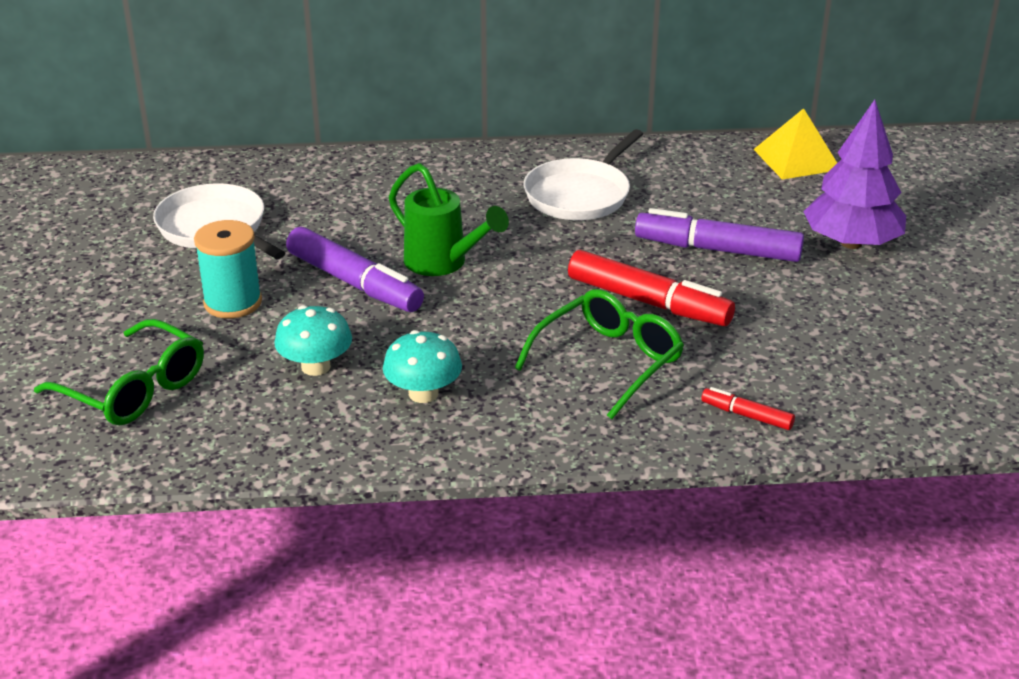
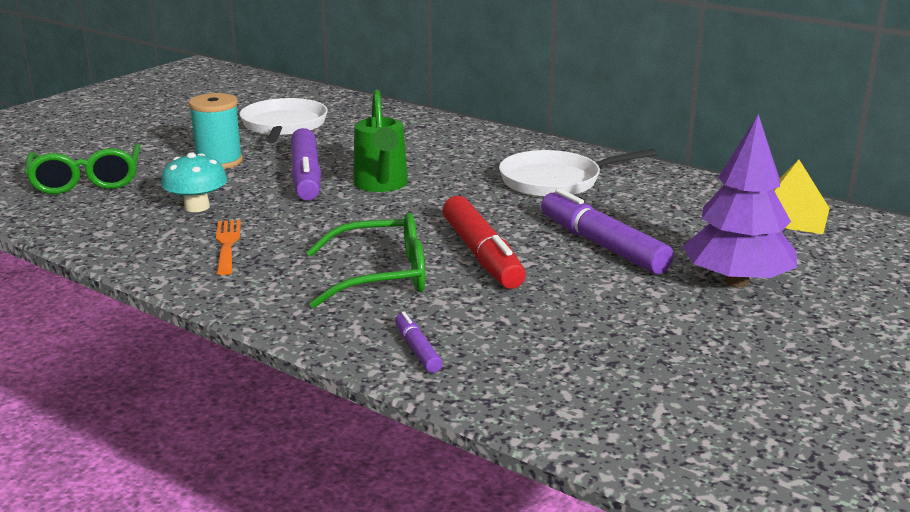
camera: 40 degrees right, 10 degrees down
(423, 393) = (227, 244): turquoise mushroom -> orange fork
(746, 415) = (417, 349): red marker -> purple marker

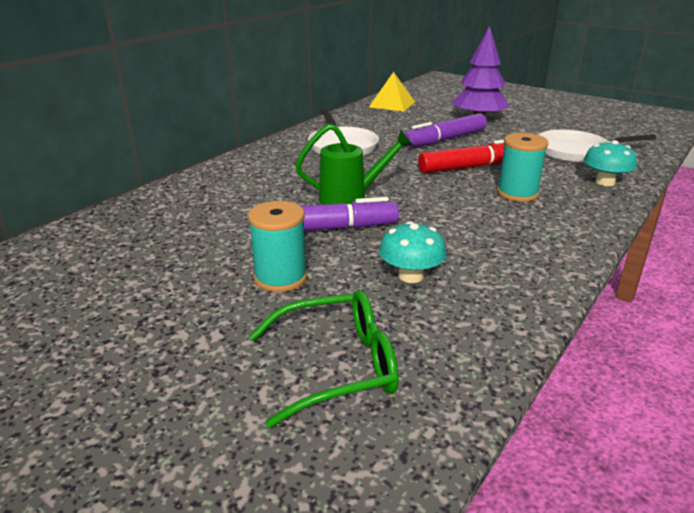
camera: 90 degrees left, 5 degrees up
(227, 244) = (490, 252): orange fork -> none
(284, 126) = (170, 250): white pan -> white pan (575, 151)
(381, 276) = (517, 193): green glasses -> turquoise spool
(417, 349) = (605, 182): purple marker -> turquoise mushroom

